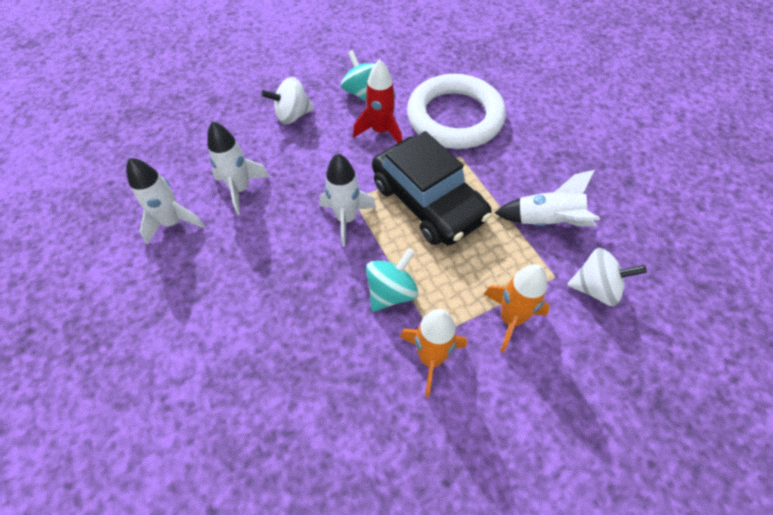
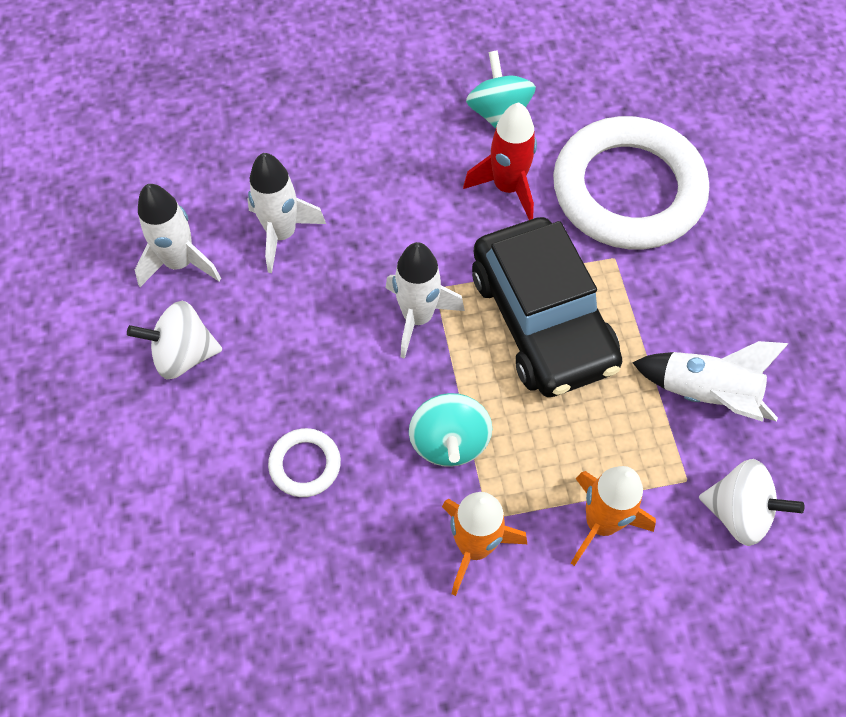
camera: 15 degrees right, 5 degrees up
(292, 115) = (383, 129): white spinning top -> white spinning top (183, 354)
(294, 334) = (305, 464): none -> white ring
(391, 292) = (449, 442): turquoise spinning top -> turquoise spinning top turned 120 degrees clockwise

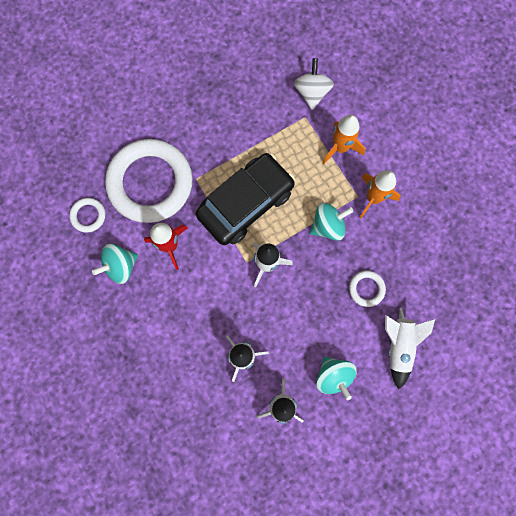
camera: 110 degrees left, 15 degrees up
(183, 354) = (333, 376): white spinning top -> turquoise spinning top
(599, 95) = (88, 216): none -> white ring
(706, 394) = (258, 118): white rocket -> white rocket (399, 346)

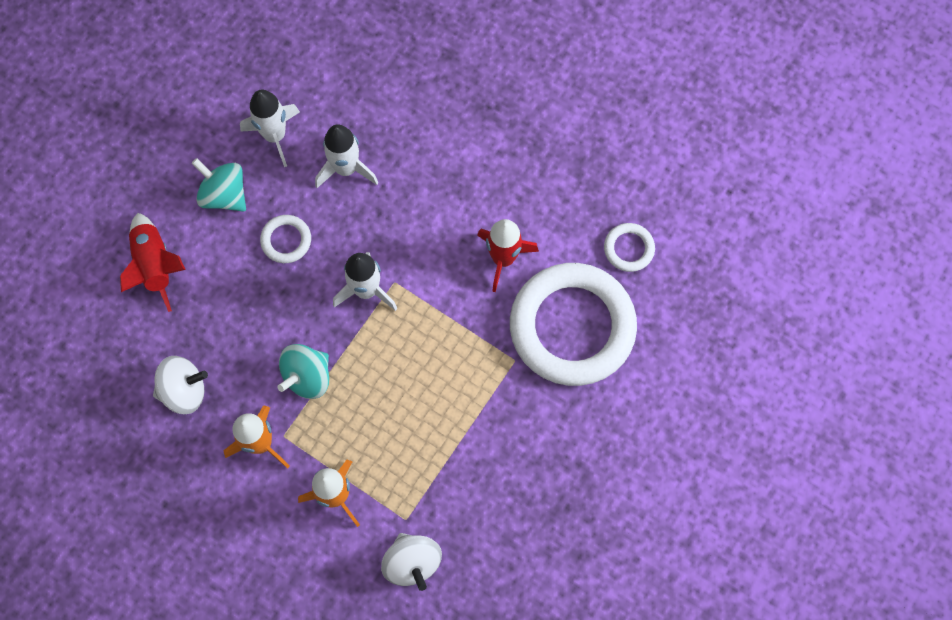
camera: 155 degrees right, 5 degrees down
(120, 266) = (552, 205): turquoise spinning top -> none
(245, 203) = (431, 357): black car -> none
(366, 289) = (223, 317): white ring -> white ring (286, 240)
(399, 346) = (155, 265): white rocket -> red rocket
(409, 252) = (184, 390): none -> white spinning top

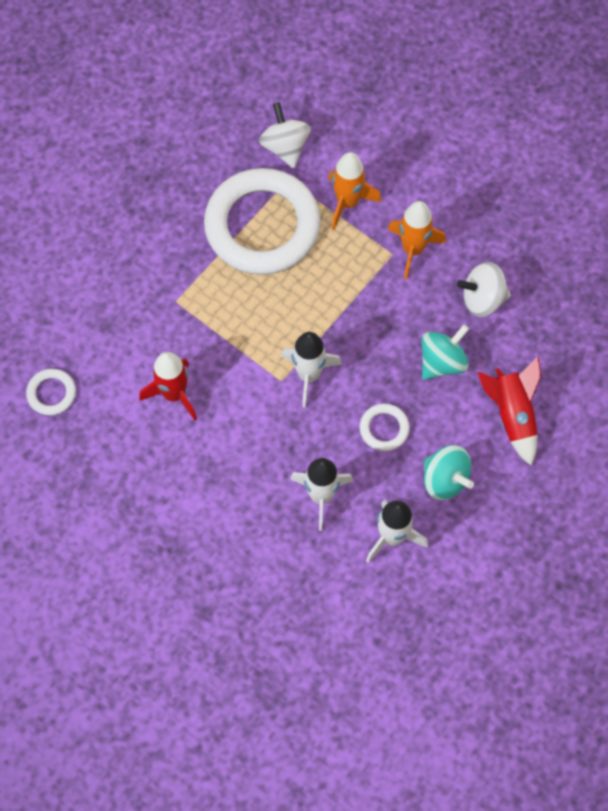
camera: 175 degrees left, 5 degrees down
(307, 376) = (368, 302): turquoise spinning top -> turquoise spinning top (442, 362)
(572, 327) = (118, 326): white ring -> white ring (262, 226)

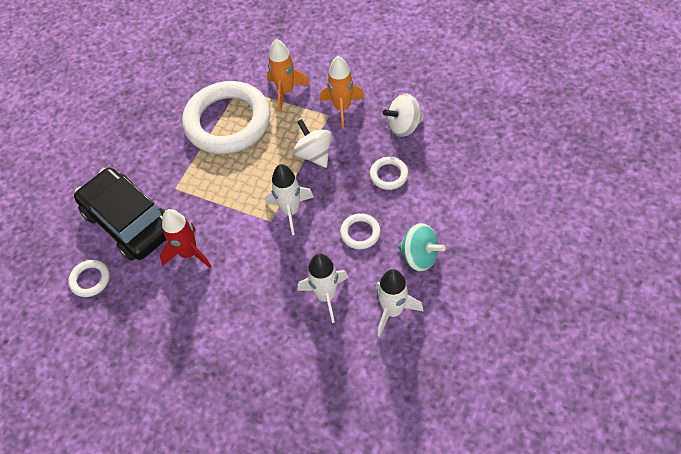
camera: 10 degrees left, 10 degrees down
(111, 330) = (129, 221): none -> black car
(285, 147) = (231, 69): white spinning top -> white spinning top (314, 154)
(442, 362) = (389, 175): turquoise spinning top -> white ring
(512, 415) = (454, 197): red rocket -> none

